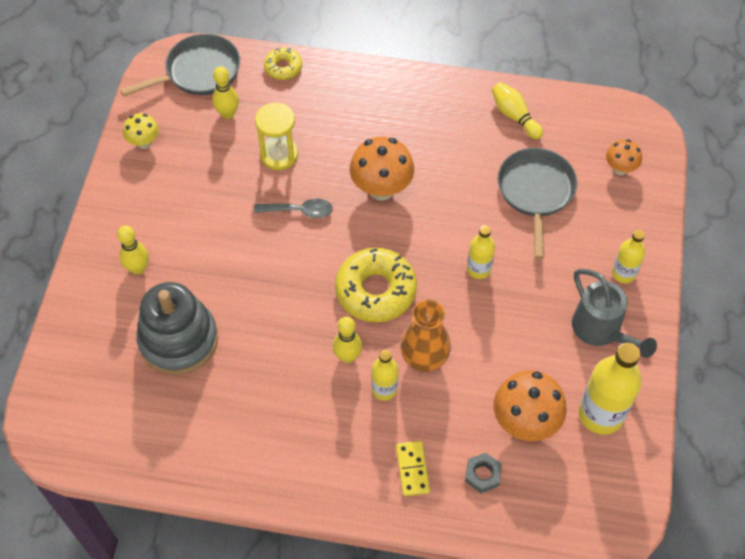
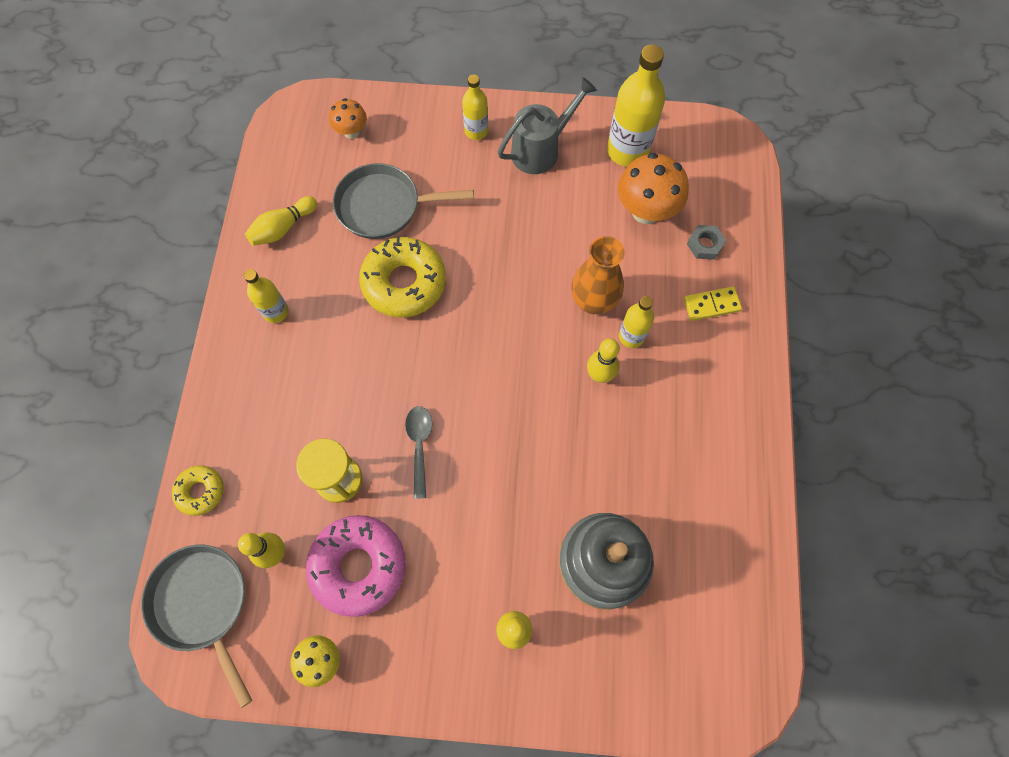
camera: 95 degrees left, 10 degrees up
(208, 166) = (358, 566): none -> pink donut
(376, 290) = (517, 354): yellow donut -> yellow donut (404, 283)
(381, 189) = (385, 358): orange mushroom -> none
(478, 269) = (482, 256): yellow bottle -> yellow bottle (276, 312)

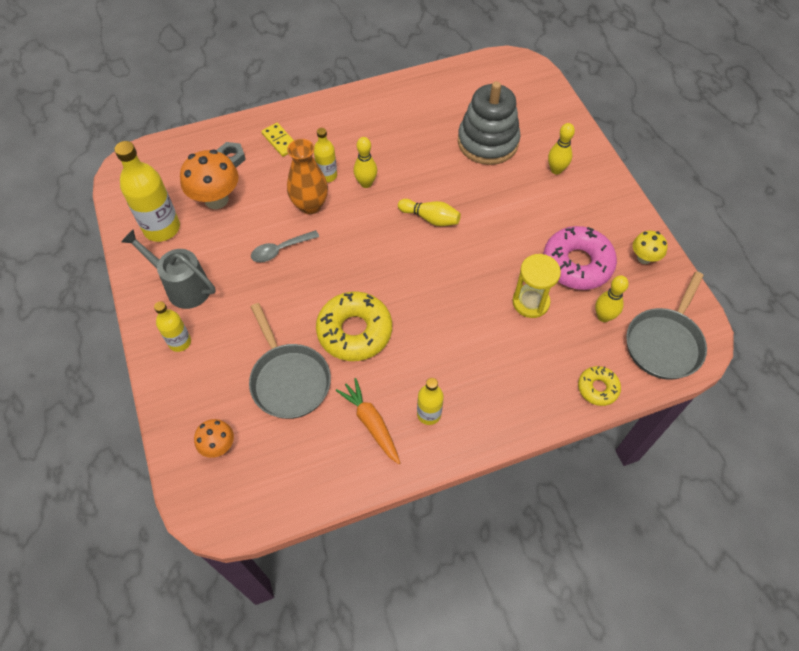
camera: 115 degrees left, 10 degrees down
(283, 228) = (348, 452): yellow bowling pin -> yellow bowling pin (430, 218)
(298, 258) = (371, 423): none -> orange carrot
(419, 446) = (477, 264): grey spoon -> grey spoon (280, 250)

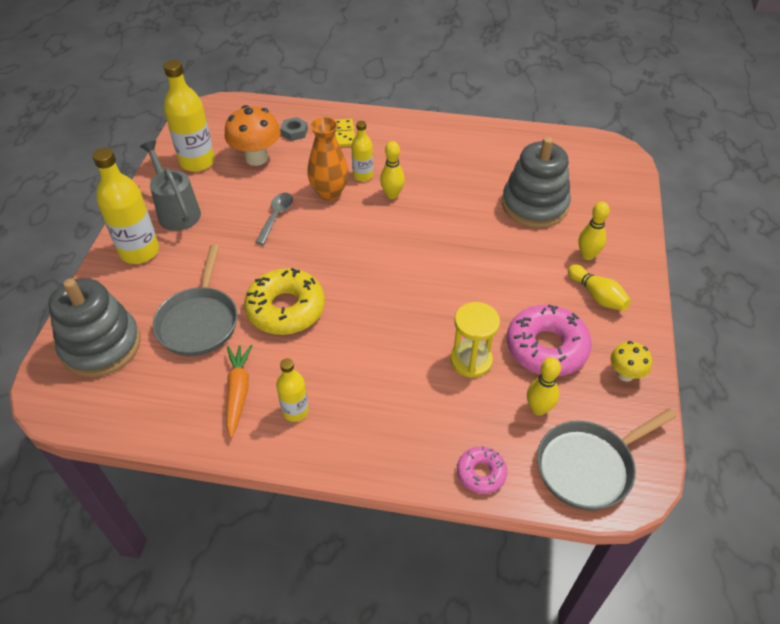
camera: 30 degrees right, 10 degrees down
(180, 342) = (139, 251): yellow bottle -> yellow bottle, size x1.77
(218, 446) = (101, 345): orange mushroom -> grey stacking toy
(280, 250) = (276, 217): grey spoon -> grey spoon turned 105 degrees clockwise
(430, 218) = (429, 246): yellow bowling pin -> yellow bowling pin (597, 295)
(597, 388) = (481, 473): yellow donut -> pink donut

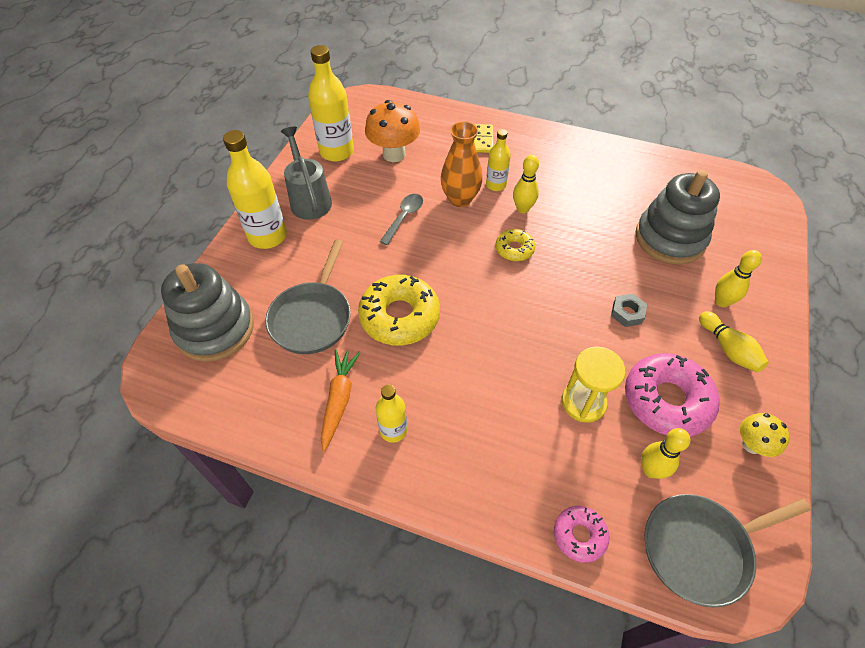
camera: 10 degrees right, 5 degrees up
(294, 132) = (434, 132): grey nut -> grey nut (627, 313)
(389, 233) = (514, 249): none -> yellow donut

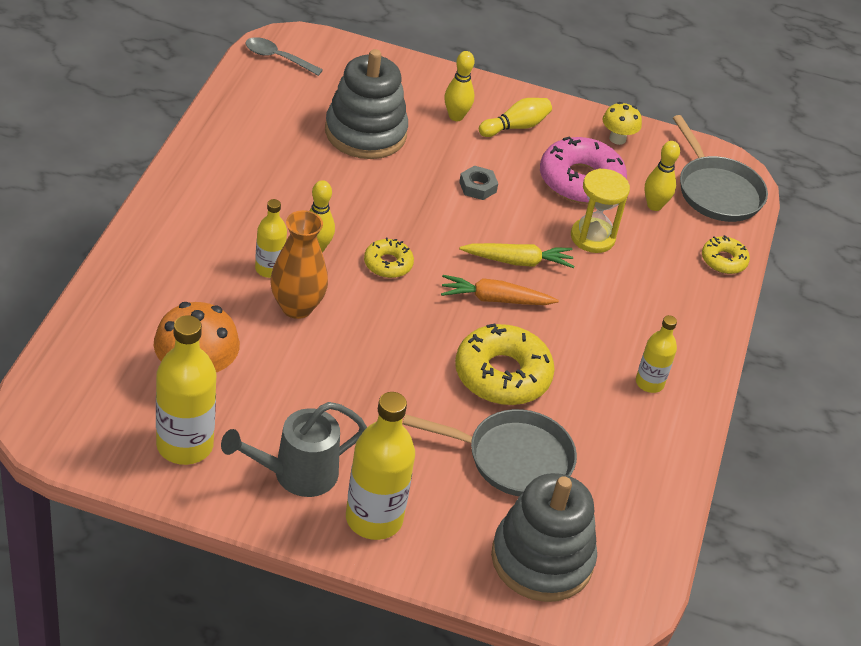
camera: 100 degrees left, 10 degrees down
(339, 400) = (622, 429): orange carrot -> orange carrot (495, 299)
(404, 217) = (333, 366): grey spoon -> grey spoon (277, 58)
(483, 140) = (169, 273): yellow domino -> none
(536, 337) = (518, 261): none -> yellow carrot
(579, 535) = (723, 260): pink donut -> yellow donut

